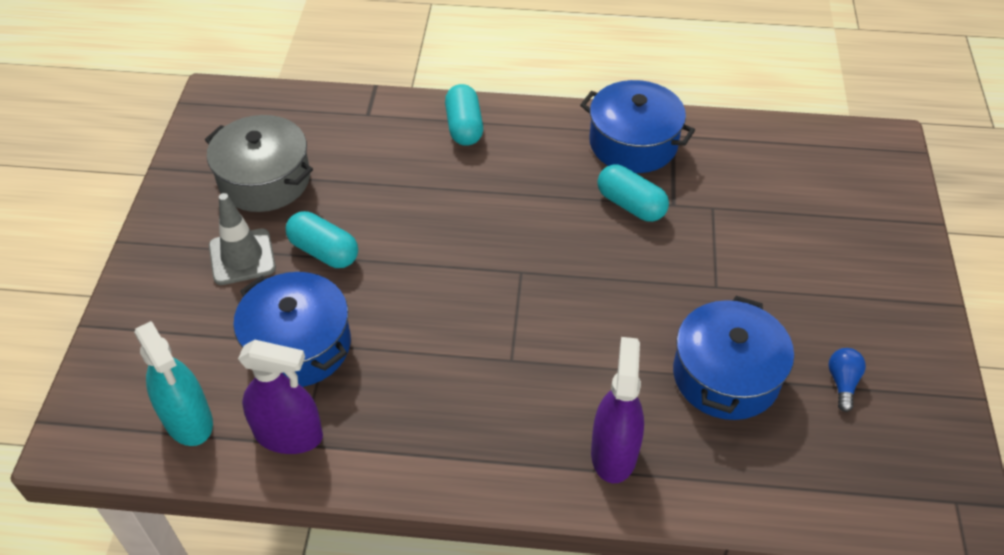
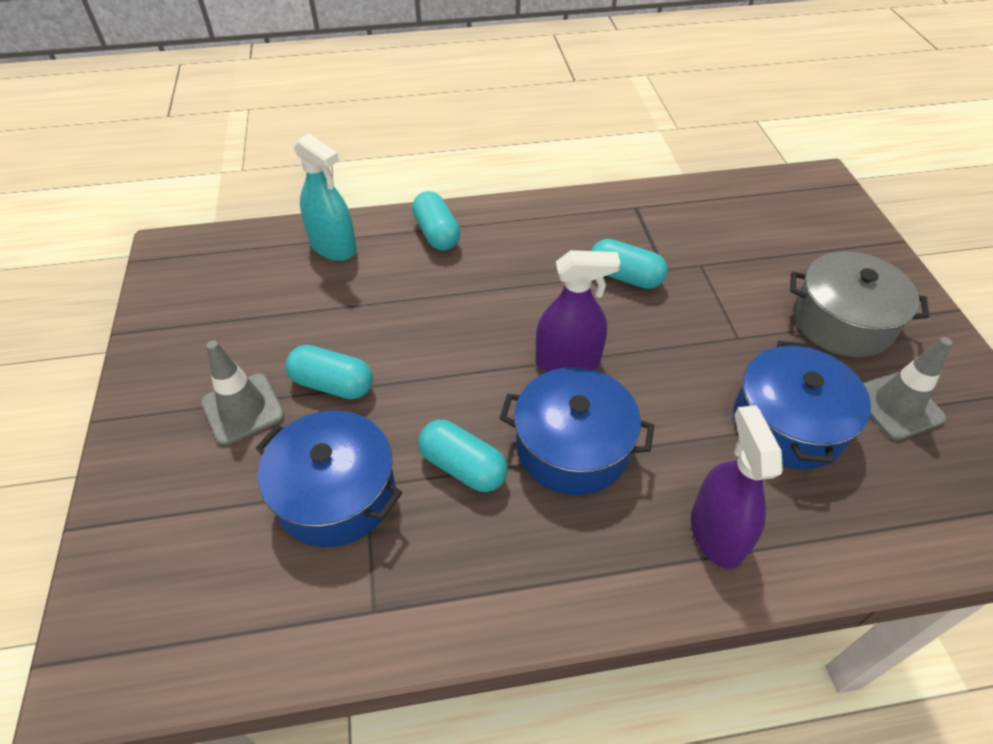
camera: 15 degrees left, 0 degrees up
(188, 420) = (228, 615): turquoise spray bottle -> turquoise spray bottle (333, 246)
(264, 180) = (245, 322): grey pot -> grey pot (842, 321)
(288, 435) = (355, 603): purple spray bottle -> purple spray bottle (568, 361)
(413, 347) = (463, 466): none -> turquoise capsule
(633, 143) = (603, 220): blue pot -> blue pot (572, 447)
(842, 383) = (897, 406): blue light bulb -> grey traffic cone

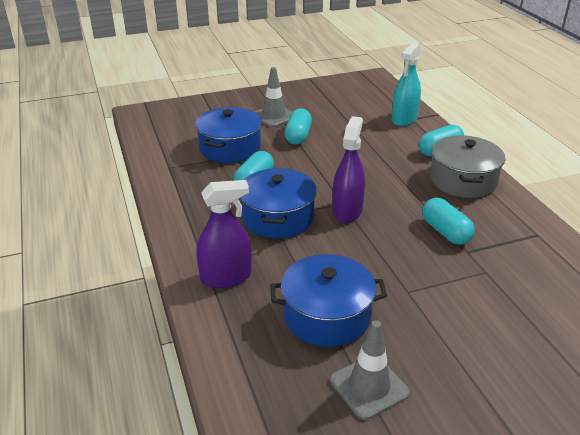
camera: 80 degrees right, 15 degrees down
(568, 361) = (347, 211): purple spray bottle -> purple spray bottle turned 150 degrees counterclockwise
(625, 276) = (445, 232): turquoise capsule -> turquoise capsule turned 45 degrees counterclockwise
(842, 321) = (461, 359): grey pot -> grey pot (463, 180)

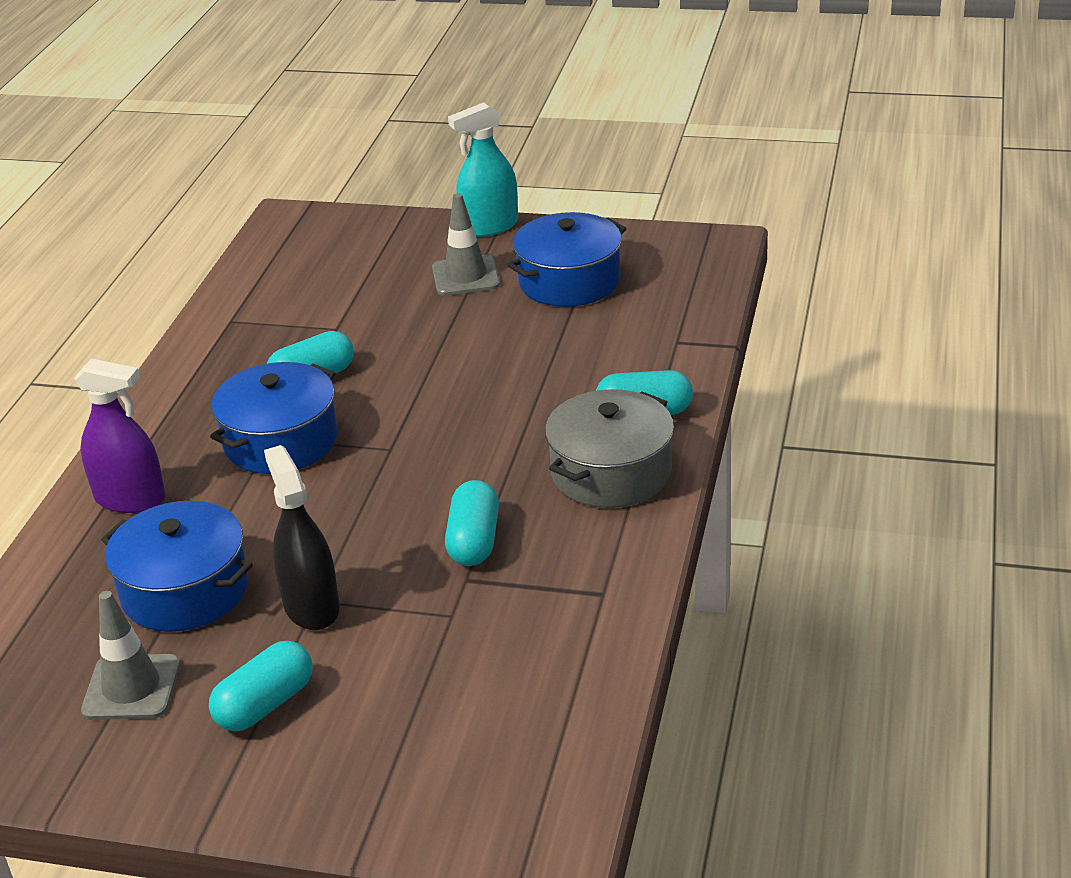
camera: 35 degrees right, 0 degrees up
(230, 148) = (341, 313): blue pot -> blue pot (569, 281)
(298, 136) = (459, 322): turquoise capsule -> turquoise capsule (265, 704)
(347, 211) = (380, 463): purple spray bottle -> none
(404, 119) = (663, 339): turquoise spray bottle -> turquoise spray bottle (490, 226)
(410, 296) = (311, 606): none -> black spray bottle

